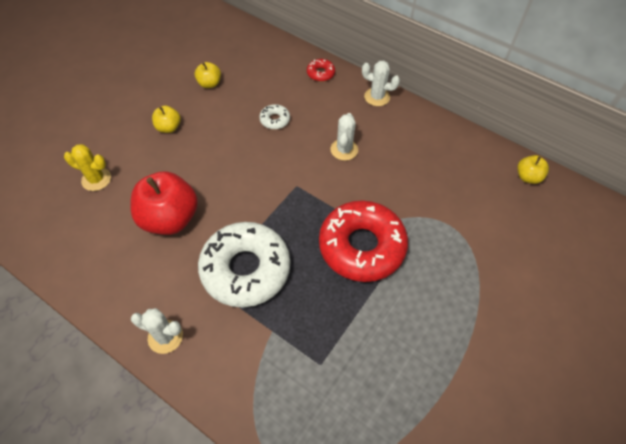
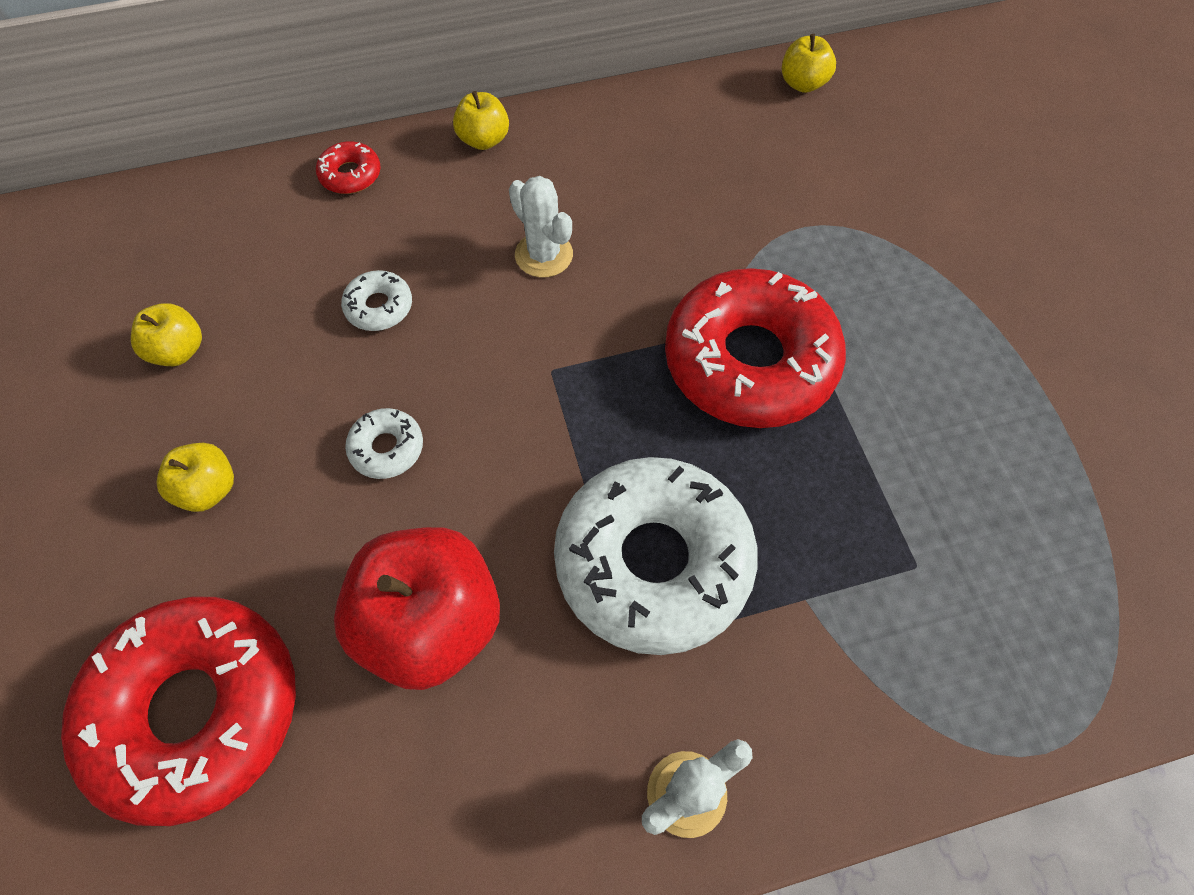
camera: 50 degrees left, 5 degrees up
(96, 179) = (196, 710): yellow cactus -> red donut
(222, 161) = (387, 448): none -> white donut
(377, 97) = (484, 140): white cactus -> yellow apple

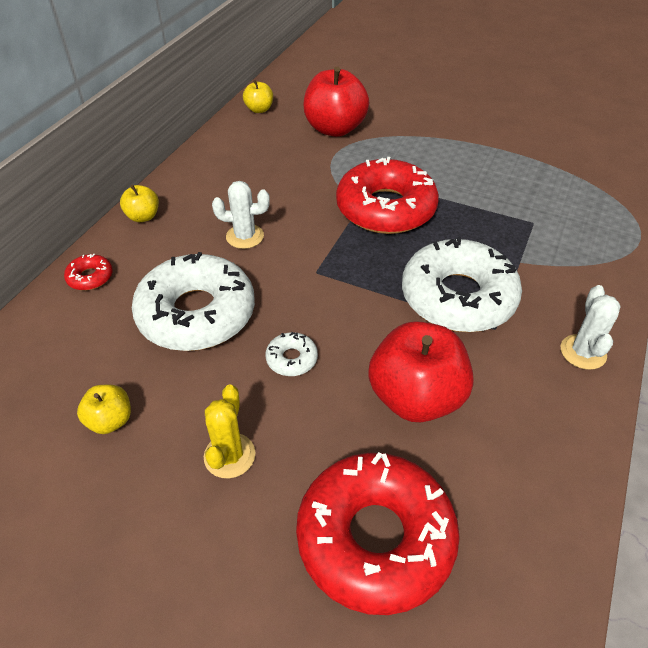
camera: 50 degrees left, 15 degrees down
(208, 489) = (229, 455): yellow apple -> yellow cactus
(379, 307) = (196, 313): white donut -> white donut, size x2.43
(858, 188) = (335, 129): none -> red apple

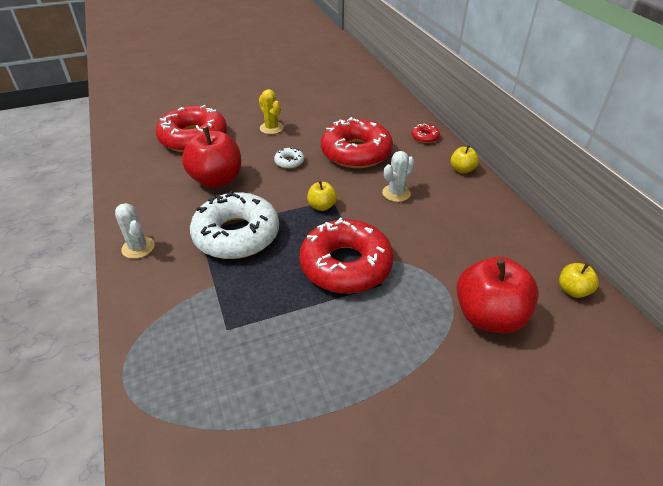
camera: 135 degrees right, 5 degrees down
(110, 420) = (327, 114): yellow apple -> yellow apple (322, 206)
(196, 313) = (356, 152): white donut -> red donut

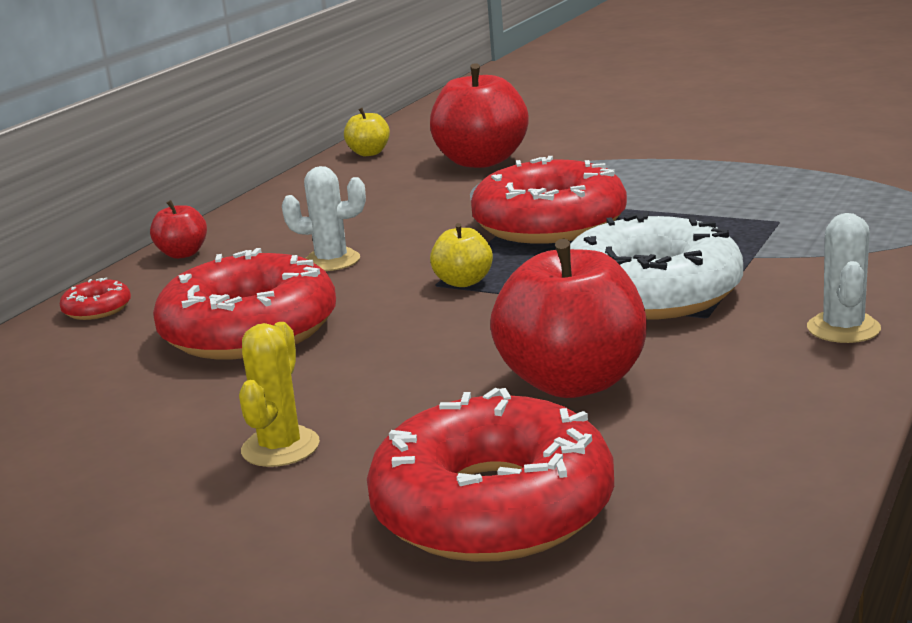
camera: 130 degrees left, 20 degrees down
(289, 162) = (387, 360): white donut -> none
(462, 170) = (183, 254): yellow apple -> red apple

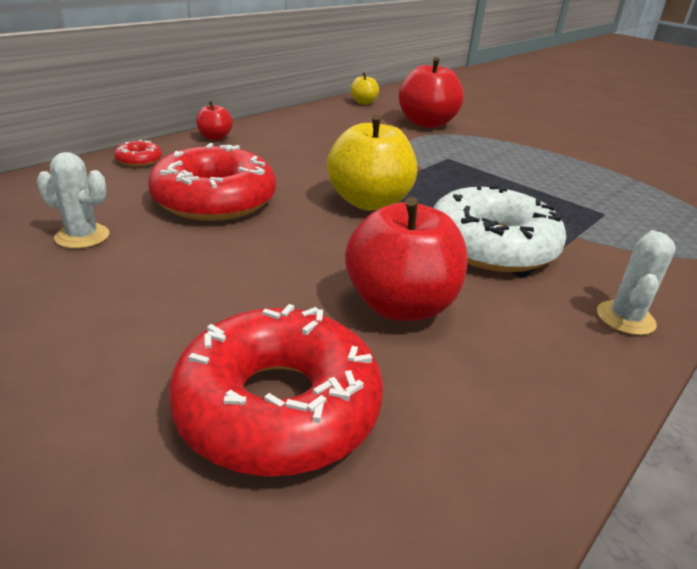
camera: 10 degrees right, 10 degrees up
(280, 447) = (167, 298): yellow cactus -> none
(331, 261) = (297, 165): white cactus -> white cactus (82, 236)
(463, 282) = (369, 202): yellow apple -> yellow apple, size x2.03
(549, 223) = (447, 175): red donut -> none

